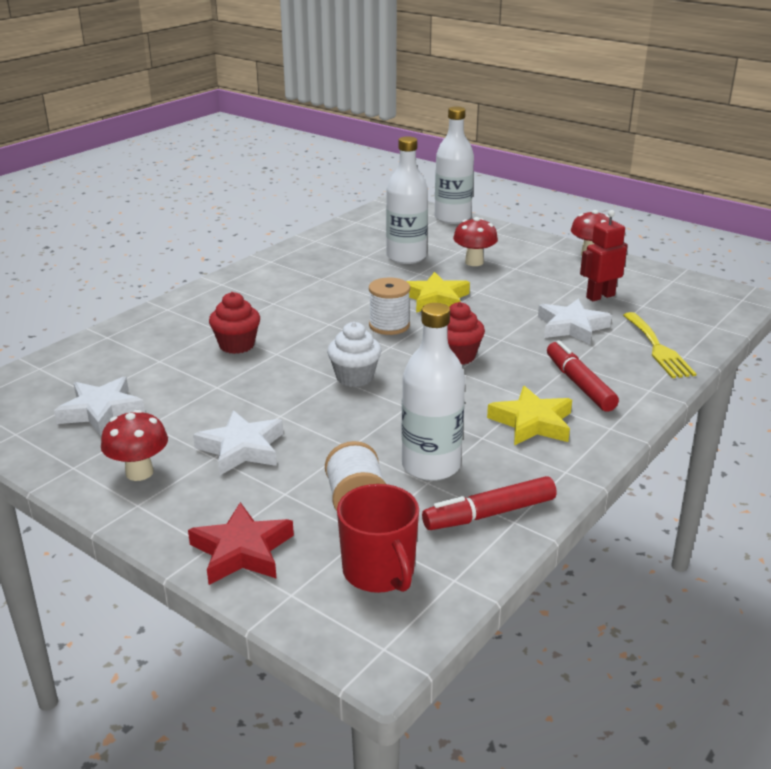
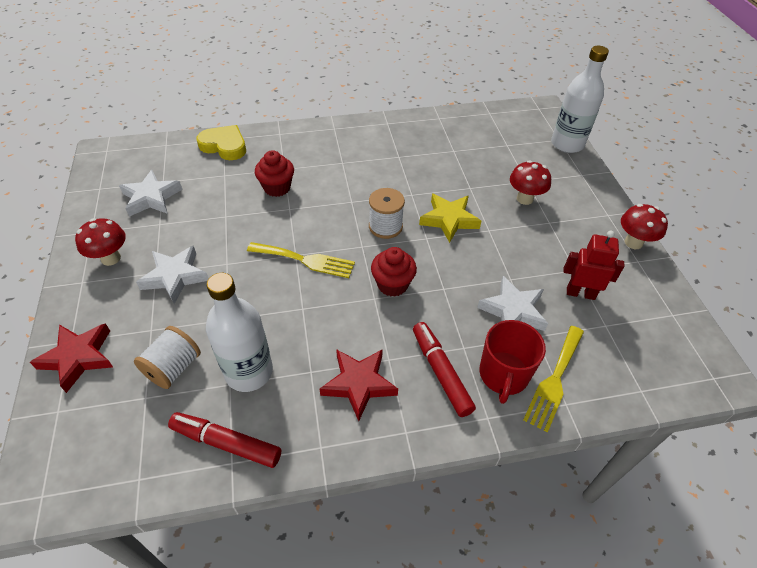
camera: 40 degrees right, 20 degrees up
(118, 341) = (224, 146): none -> yellow heart
(354, 377) = (305, 260): white cupcake -> yellow fork
(379, 571) = (113, 435): red mug -> red mug (503, 375)
(406, 257) = (481, 166): white bottle -> none
(532, 423) = (359, 384): yellow star -> red star
(579, 384) = (441, 373): red marker -> red marker turned 45 degrees counterclockwise

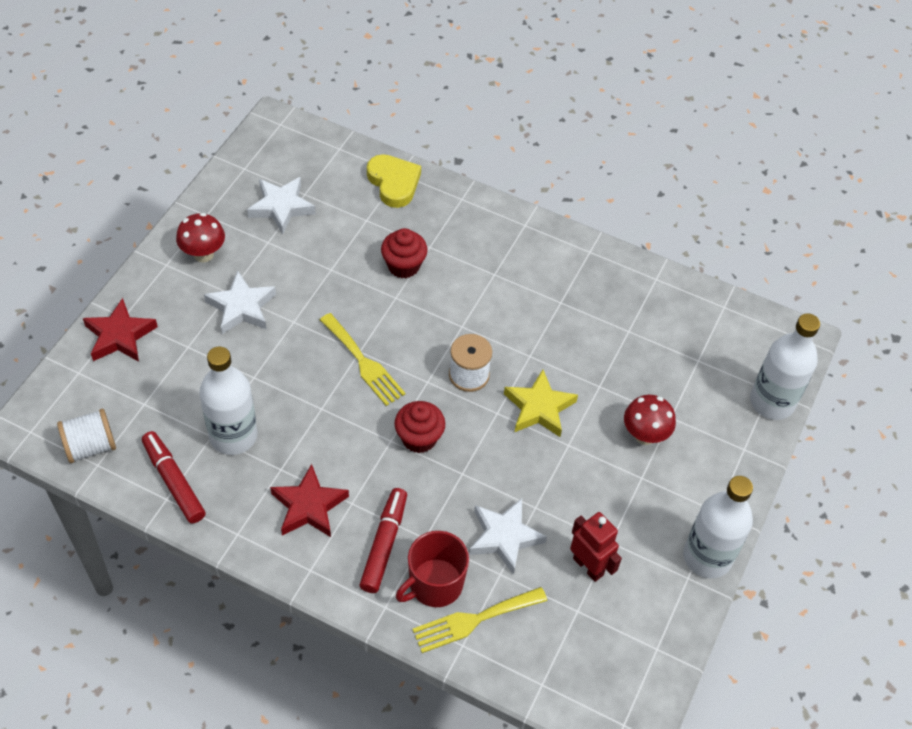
camera: 35 degrees right, 5 degrees up
(173, 368) = (181, 393): white spool -> white spool (90, 446)
(633, 242) = (707, 557): red mushroom -> white bottle

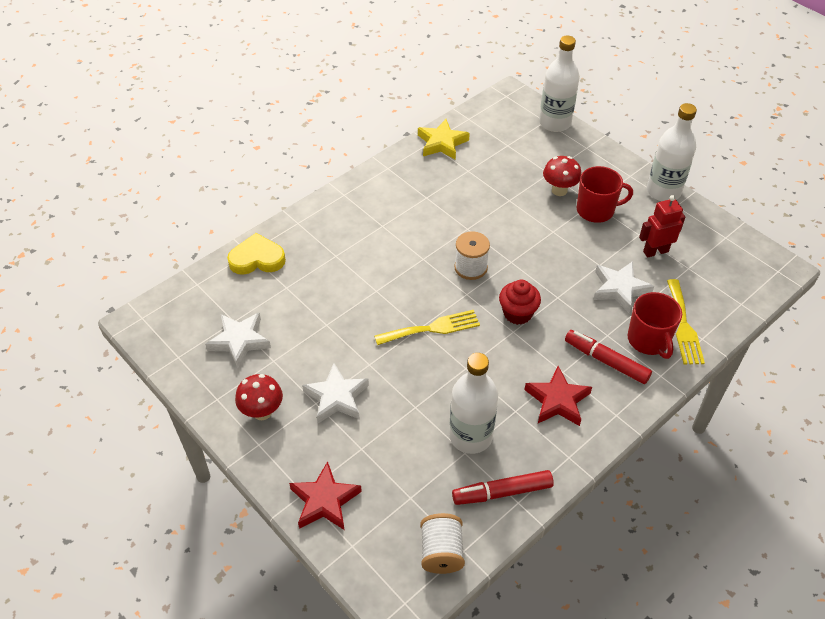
camera: 65 degrees left, 5 degrees down
(403, 266) = (347, 276): red cupcake -> none
(539, 408) = (516, 237): yellow star -> yellow star (442, 143)
(629, 484) = (596, 210): none -> red mug

